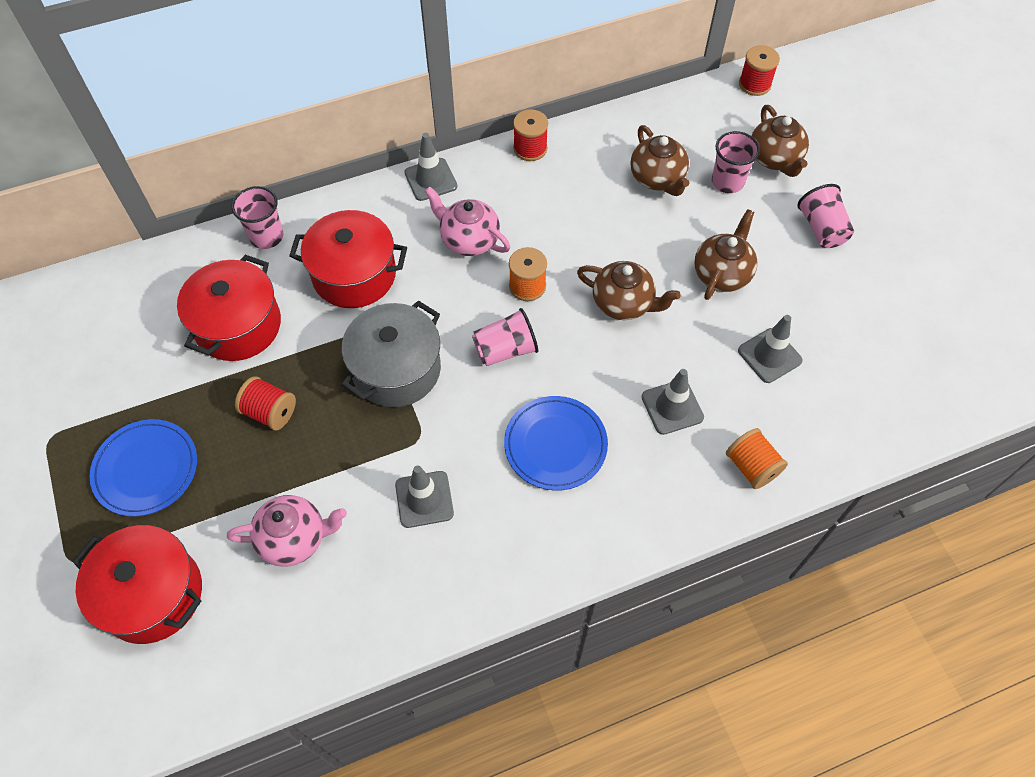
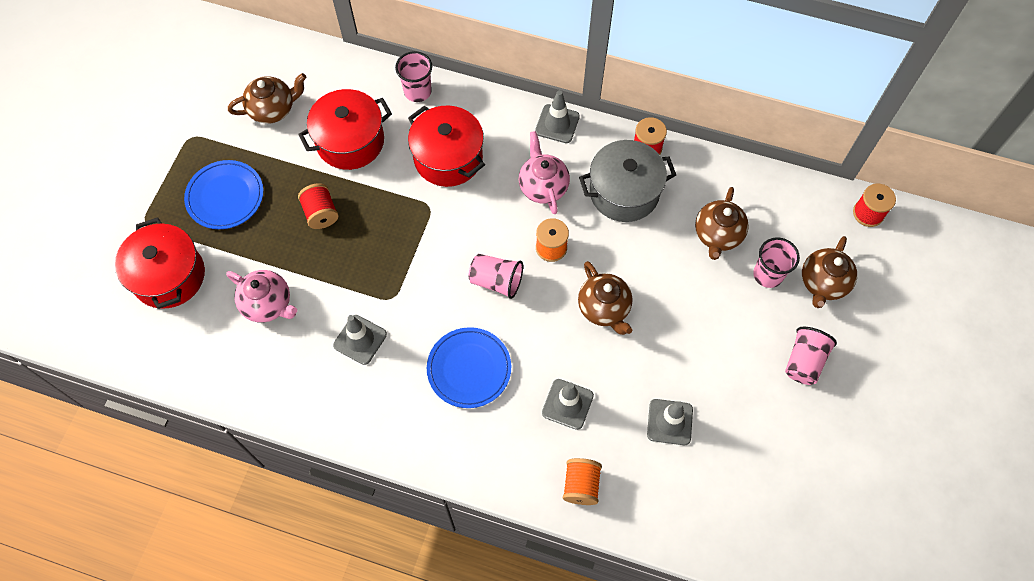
camera: 40 degrees right, 5 degrees up
(396, 369) = (417, 242): grey pot -> grey pot (624, 192)
(722, 274) = (694, 339): brown teapot -> brown teapot (273, 109)

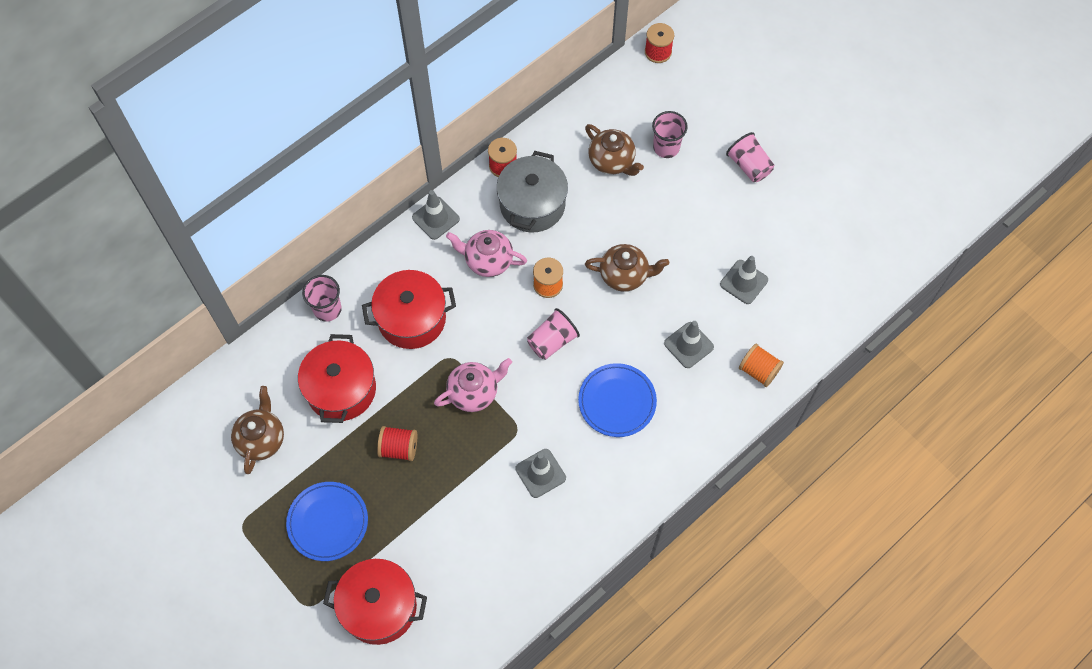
camera: 60 degrees left, 0 degrees up
(268, 304) = (461, 533): pink teapot -> pink teapot (474, 392)
(823, 283) = (695, 116): brown teapot -> none

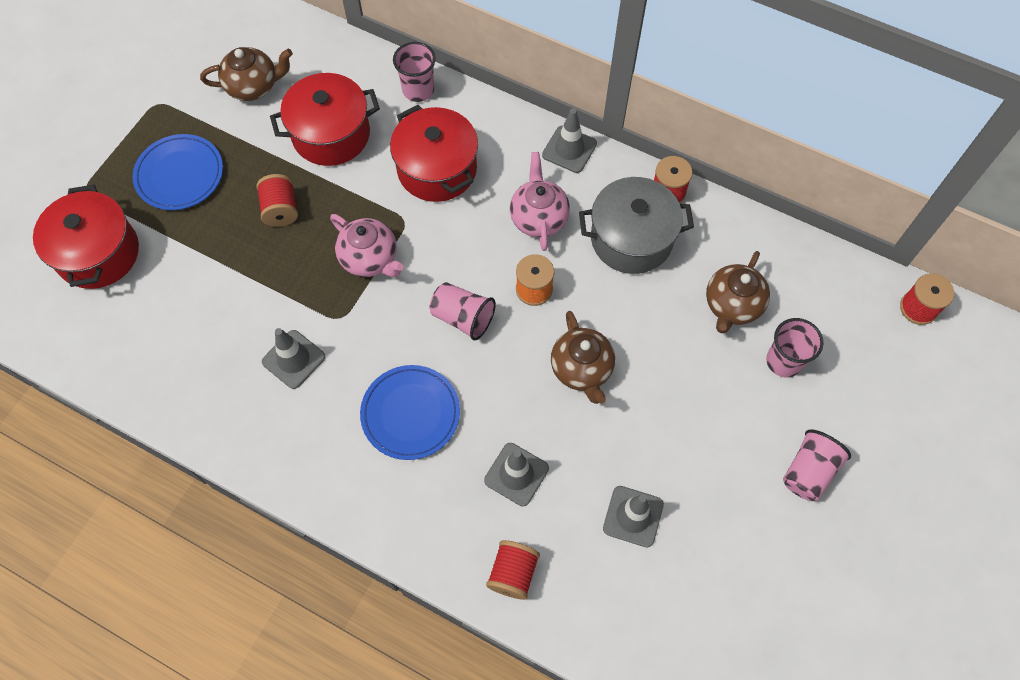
camera: 70 degrees right, 0 degrees up
(758, 371) = (513, 573): orange spool -> red spool

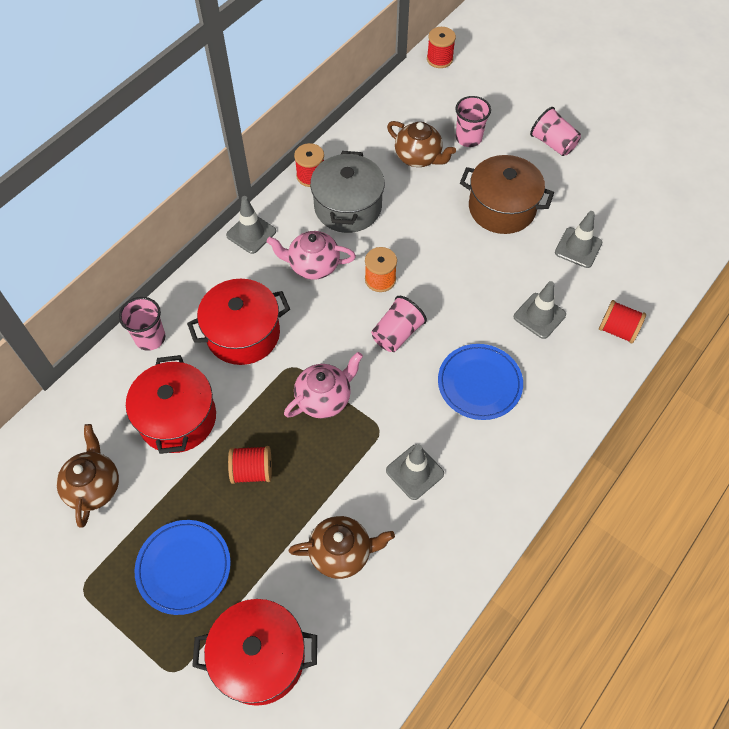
camera: 80 degrees left, 5 degrees down
(582, 369) = (457, 259): brown teapot -> brown teapot (341, 552)
(675, 414) = (502, 208): none -> brown pot

